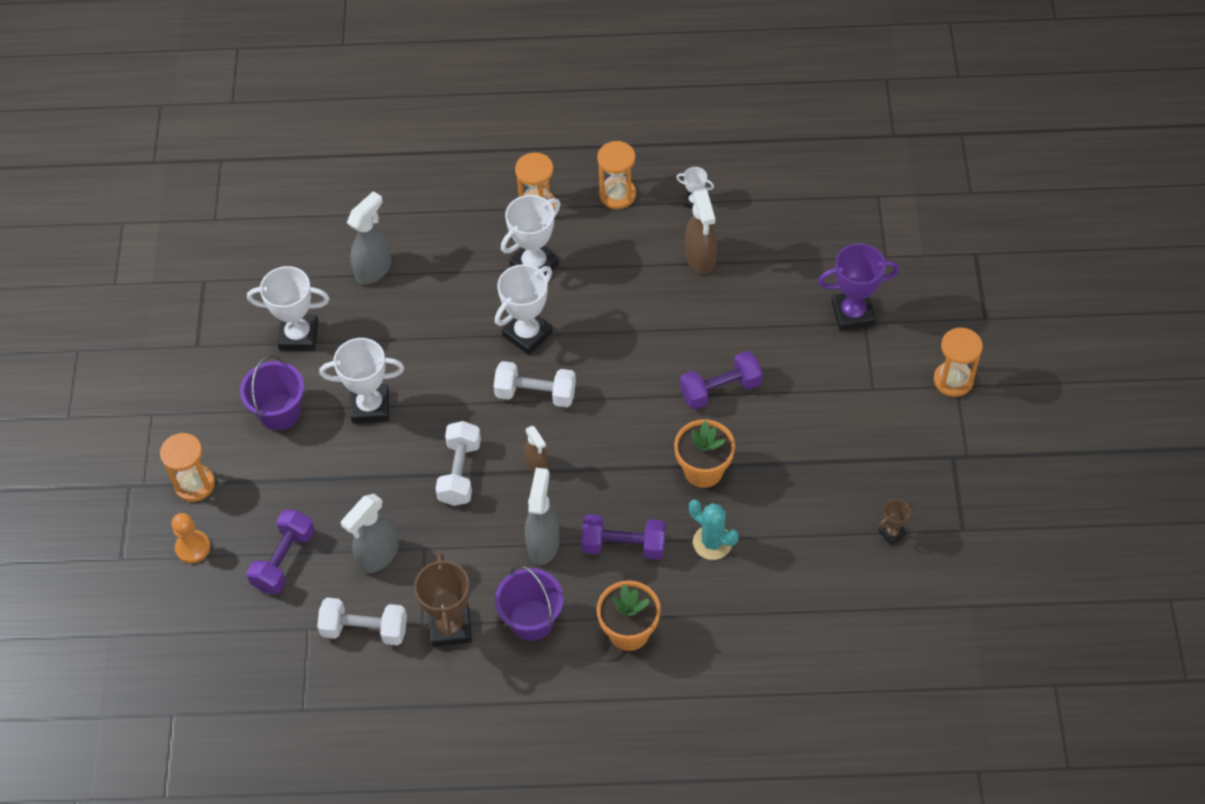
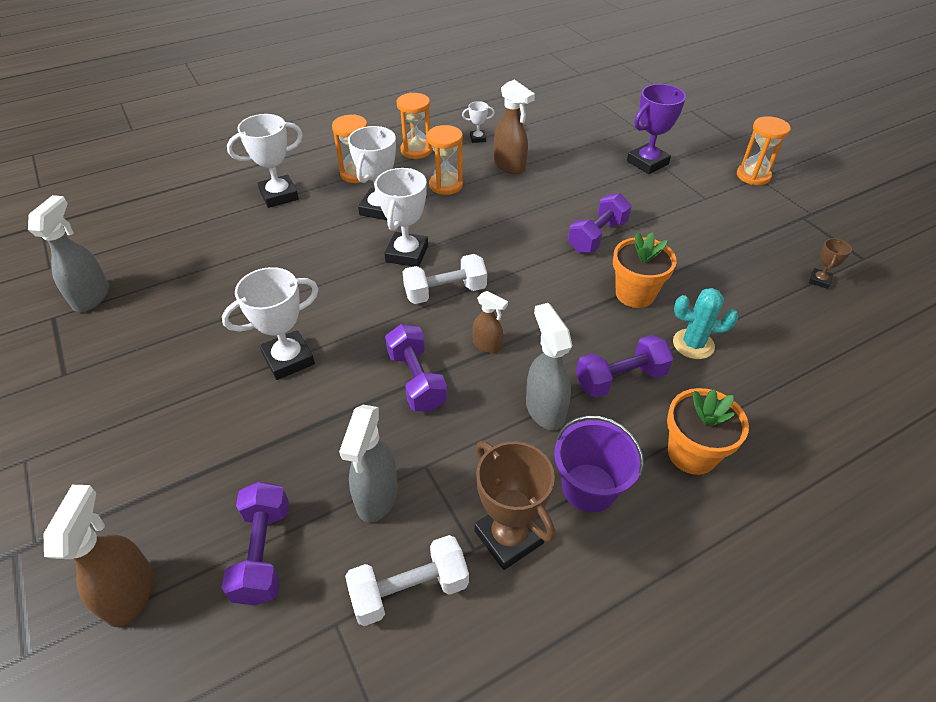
camera: 30 degrees left, 10 degrees down
(193, 547) = (131, 592): orange pawn -> brown spray bottle
(194, 484) = (107, 514): orange hourglass -> orange hourglass (446, 185)
(279, 412) = (187, 400): purple bucket -> none
(299, 336) = (180, 327): white trophy -> white trophy (279, 195)
(374, 269) = (233, 254): grey spray bottle -> grey spray bottle (92, 296)
(460, 472) = (417, 380): white dumbbell -> purple dumbbell

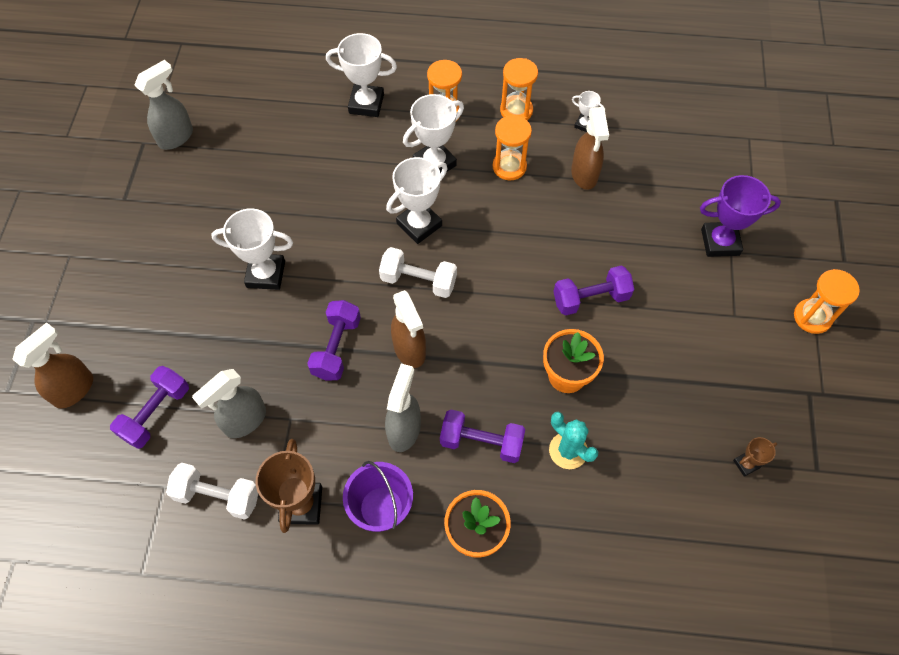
camera: 35 degrees right, 15 degrees up
(487, 345) = (409, 350): brown spray bottle -> brown spray bottle, size x1.63

